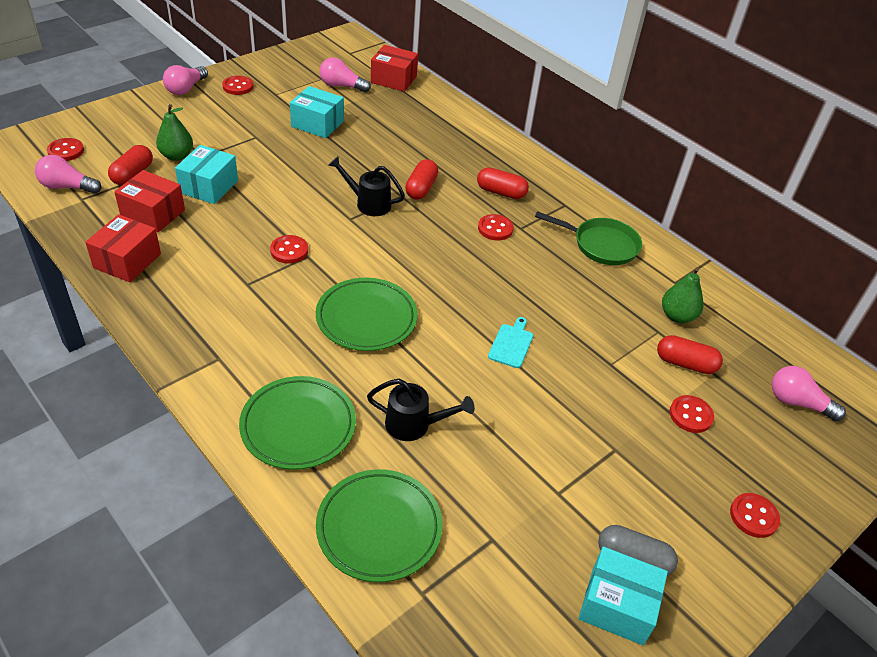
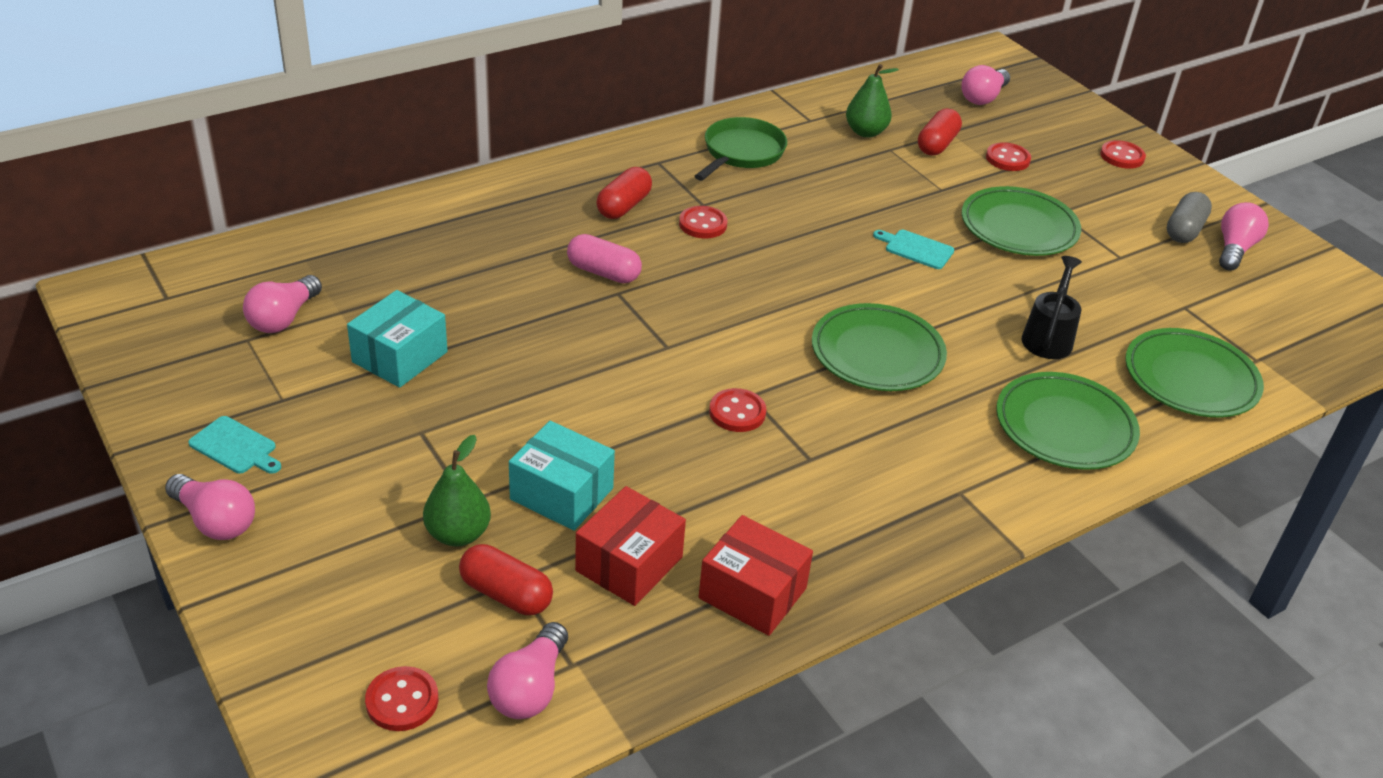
camera: 80 degrees left, 5 degrees down
(238, 86) = (235, 447): red button -> turquoise cutting board
(368, 203) = (633, 325): black watering can -> none
(393, 79) = (283, 259): red box -> none
(421, 188) = (603, 272): red capsule -> pink capsule
(574, 416) = (1019, 227): none -> green plate
(617, 605) = (1234, 249): turquoise box -> pink light bulb

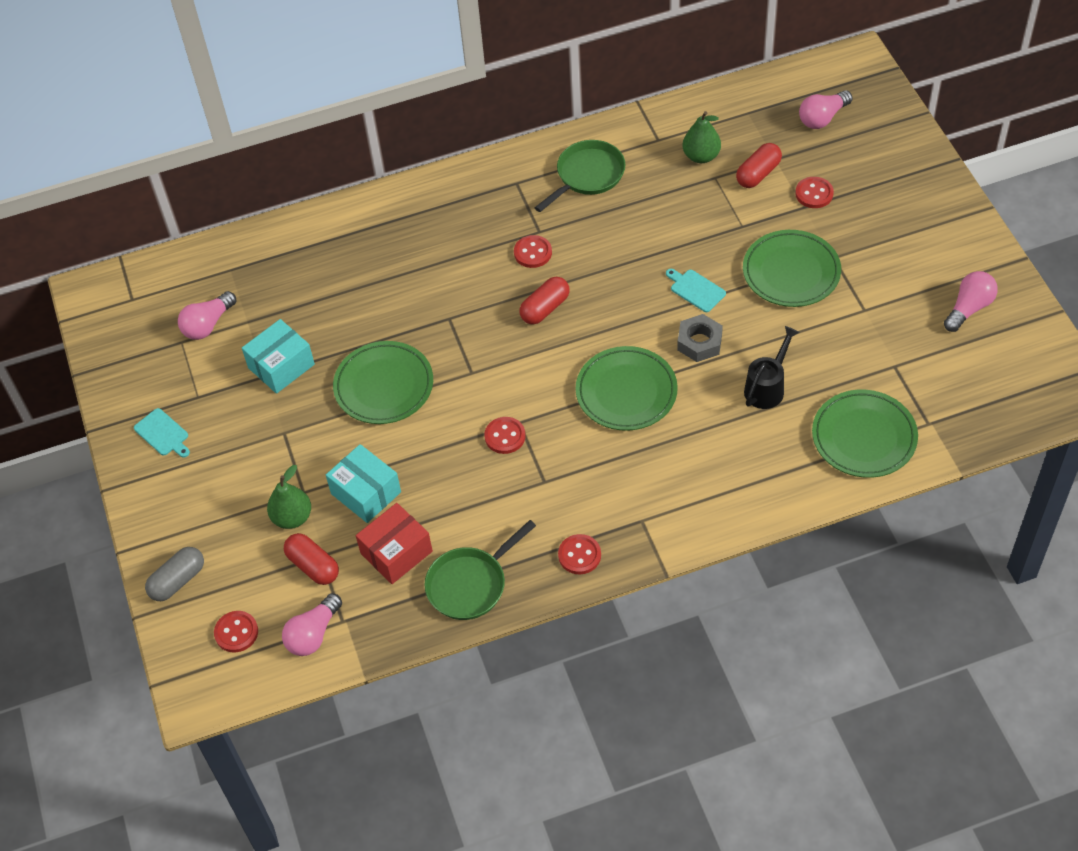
camera: 20 degrees right, 15 degrees up
(215, 521) = (144, 491): pink light bulb -> none
(603, 272) = (443, 297): pink capsule -> none
(624, 206) = (476, 230): red capsule -> red capsule (545, 308)
(752, 593) = (470, 584): red box -> green pan
(945, 298) = (699, 342): none -> grey nut
(1064, 427) = (743, 472): green plate -> green plate (384, 386)
(1122, 156) = (919, 196): red button -> red button (579, 555)
(1184, 230) = (934, 284): grey capsule -> grey capsule (177, 580)

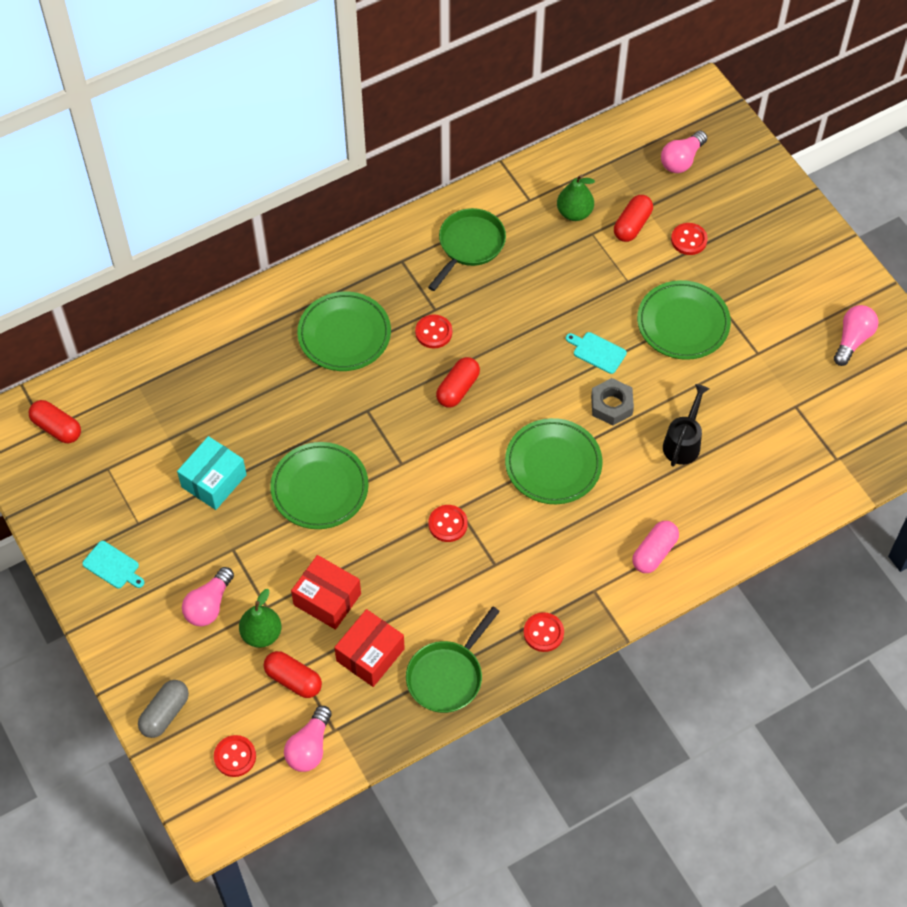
camera: 15 degrees left, 5 degrees up
(143, 299) = (57, 428): none -> red capsule
(208, 325) = (130, 447): pink light bulb -> pink light bulb (209, 605)
(366, 493) = (327, 599): turquoise box -> red box
(713, 491) = (654, 552): none -> pink capsule
(864, 437) = (781, 480): green plate -> green plate (344, 334)

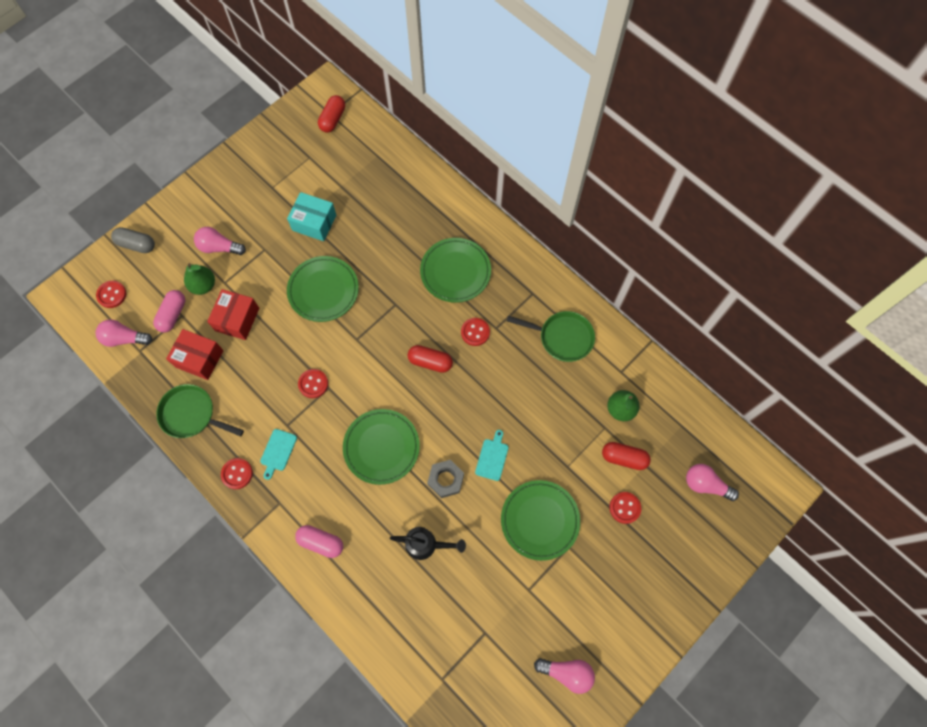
camera: 75 degrees right, 10 degrees up
(113, 566) = (237, 182): turquoise cutting board -> turquoise cutting board (278, 451)
(293, 680) = (172, 314): red capsule -> pink capsule

